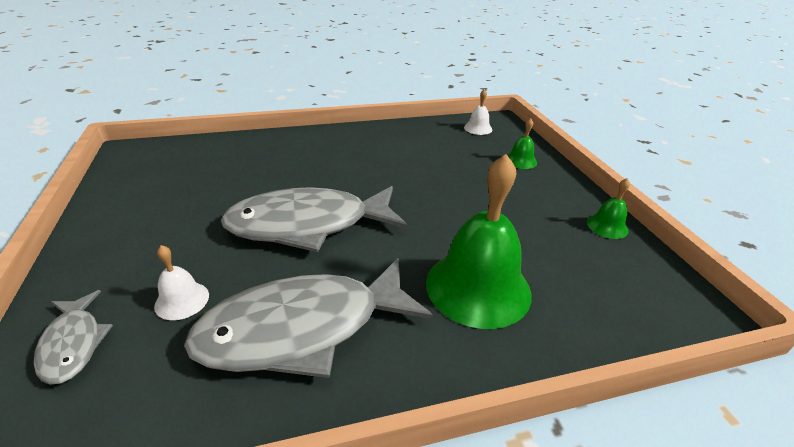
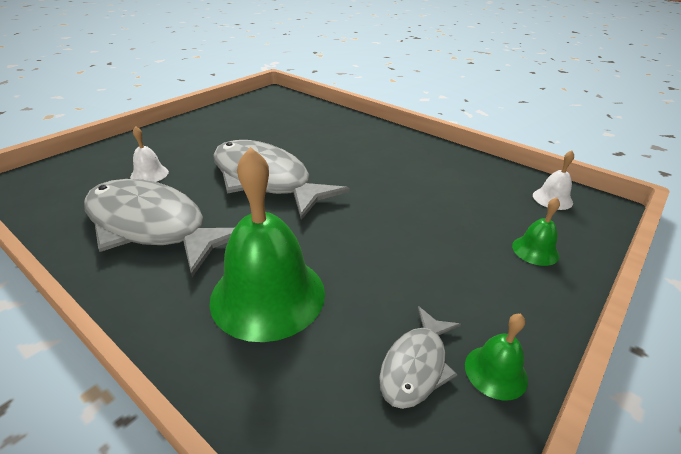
camera: 55 degrees right, 0 degrees up
(73, 344) = (96, 163): grey fish -> grey fish (416, 365)

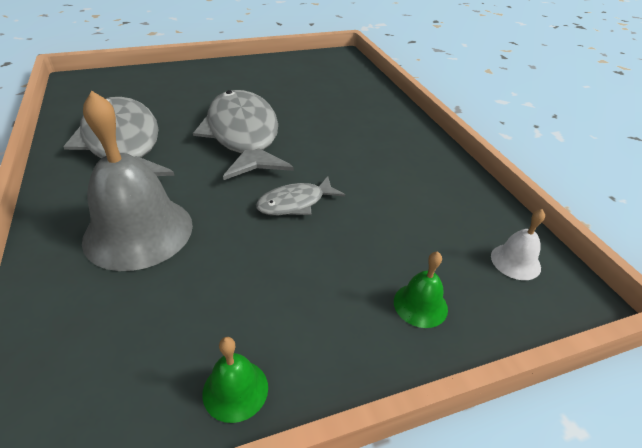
camera: 30 degrees right, 5 degrees up
(149, 174) = (164, 101): white bell -> none
(268, 295) = (138, 231): green bell -> grey bell
(416, 365) = (178, 345): grey fish -> grey fish (295, 203)

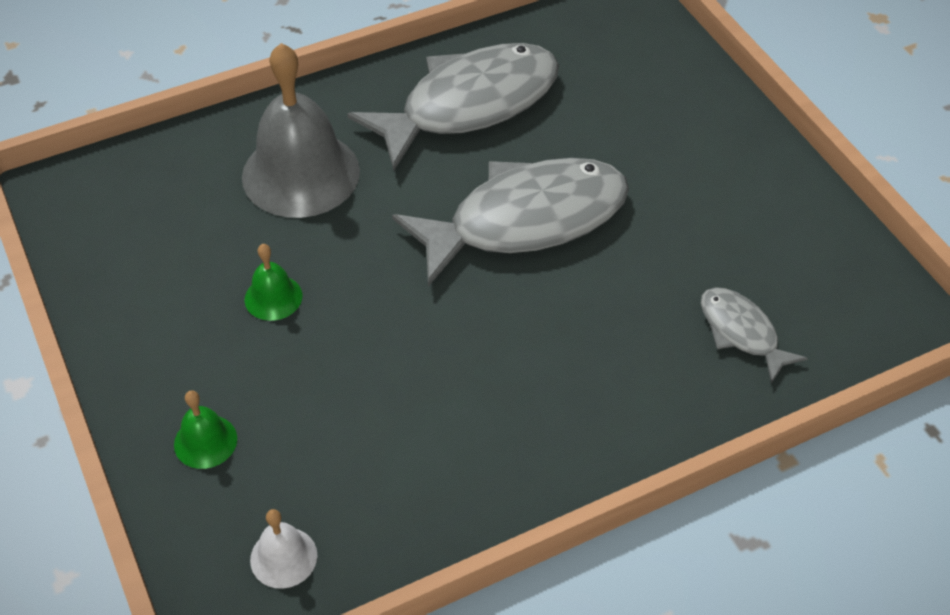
camera: 85 degrees right, 10 degrees up
(235, 390) = (107, 296): green bell -> green bell (273, 297)
(295, 203) = (372, 304): grey fish -> grey fish (741, 332)

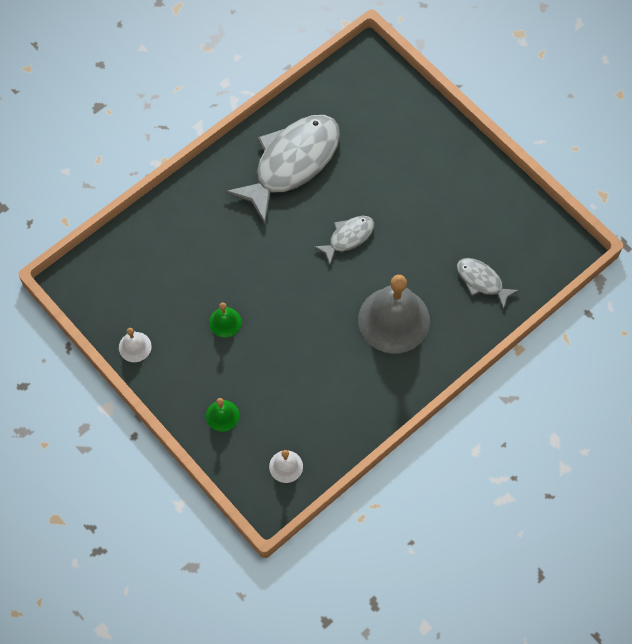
camera: 15 degrees left, 15 degrees up
(108, 300) = (135, 347): none -> white bell
(301, 173) = (210, 236): grey bell -> grey bell (394, 320)
(526, 220) = (348, 237): grey fish -> grey fish, size x0.48

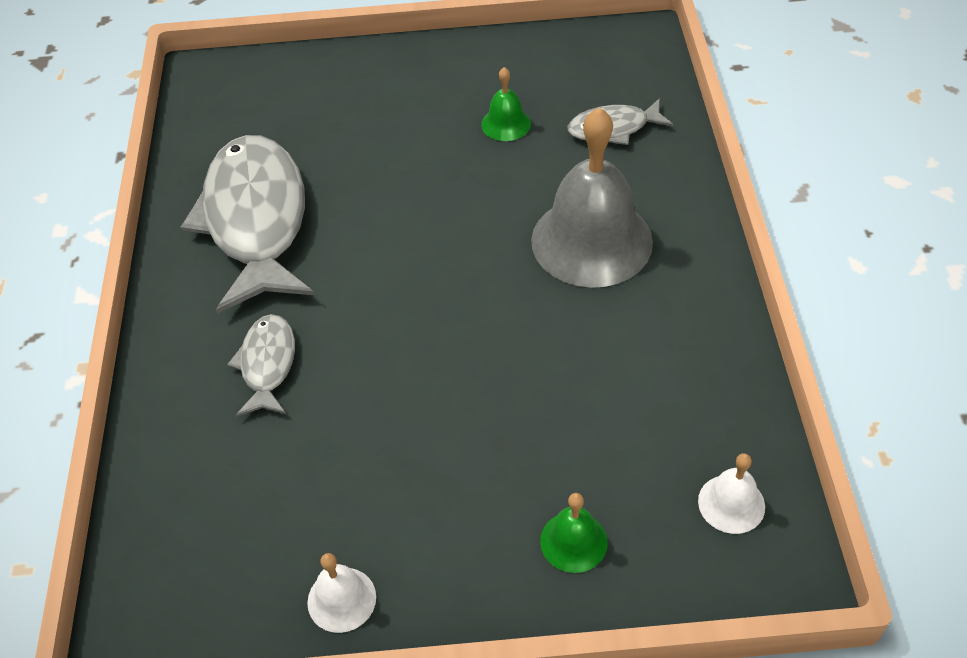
camera: 50 degrees left, 15 degrees down
(225, 322) = (416, 440): green bell -> green bell (506, 124)
(348, 237) = (425, 222): grey fish -> grey fish (267, 364)

